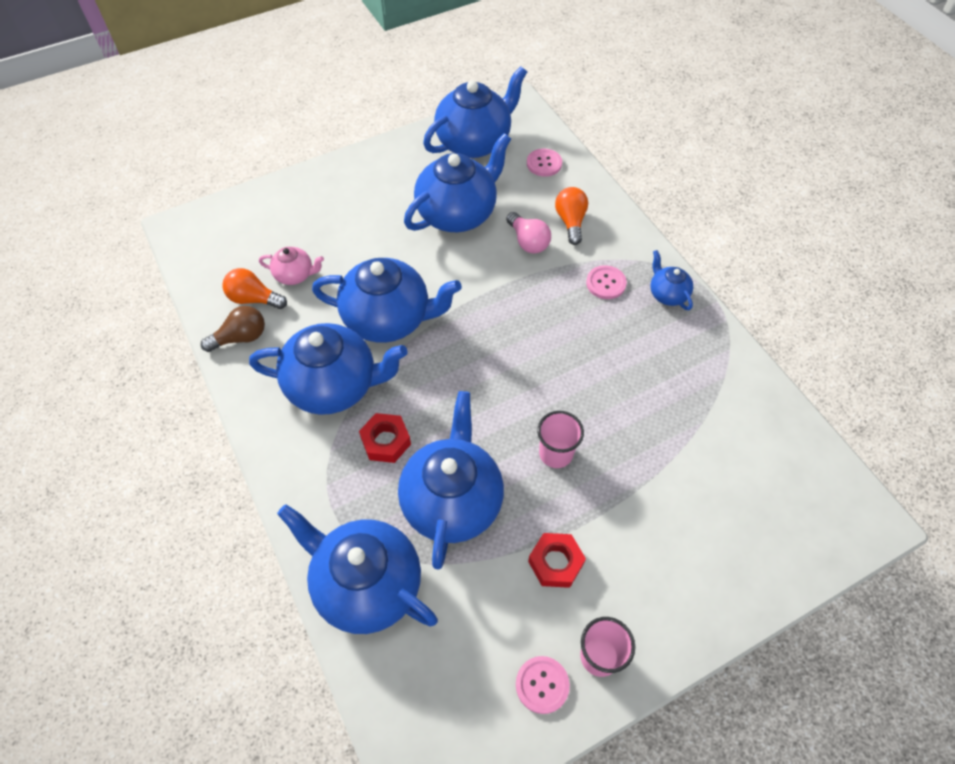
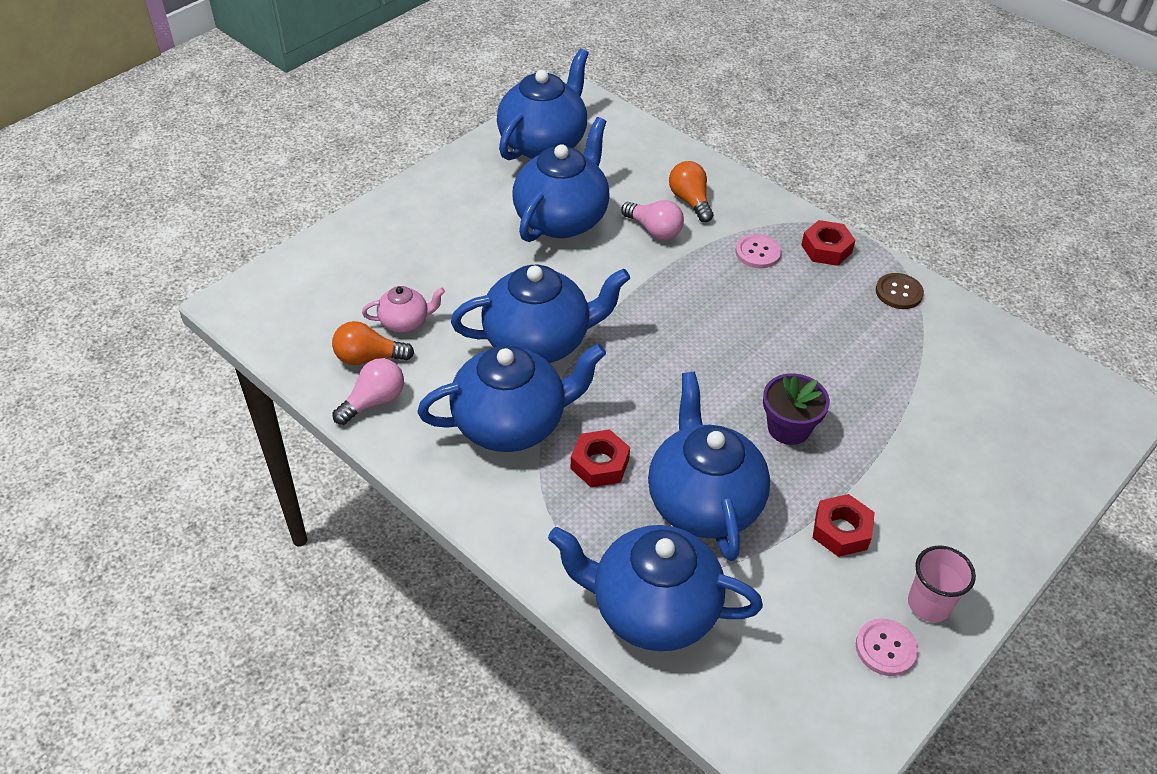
camera: 20 degrees left, 10 degrees down
(240, 337) = (374, 401): brown light bulb -> pink light bulb
(544, 163) = (632, 149): pink button -> none
(556, 453) = (788, 428): pink cup -> purple flower pot
(667, 294) = (826, 249): blue teapot -> red nut
(713, 352) = (898, 292): none -> brown button

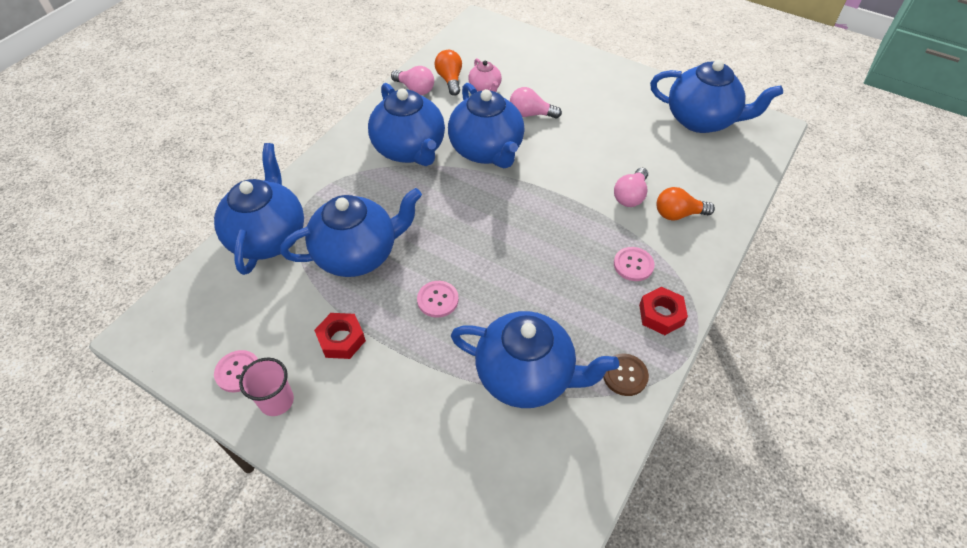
camera: 80 degrees right, 5 degrees up
(480, 285) = (531, 114): none -> pink light bulb
(562, 219) = (618, 143): blue teapot -> blue teapot (526, 376)
(599, 464) = (383, 196): red nut -> none
(690, 201) = (678, 214): orange light bulb -> orange light bulb turned 150 degrees counterclockwise
(788, 428) = (437, 300): purple flower pot -> pink button

